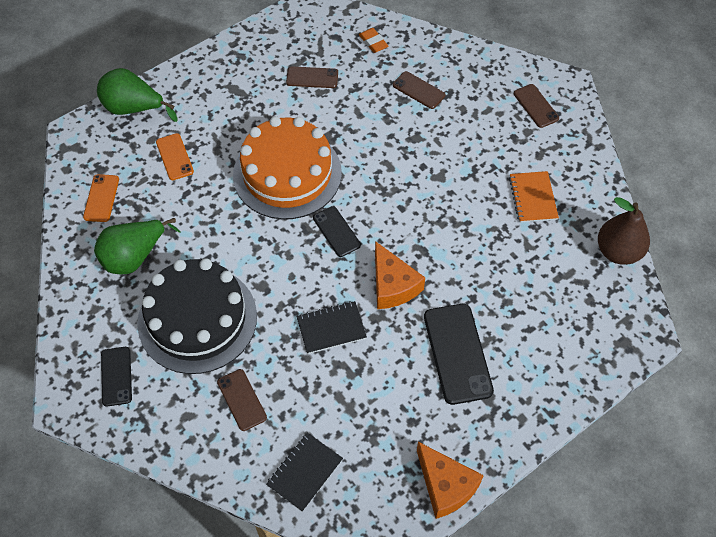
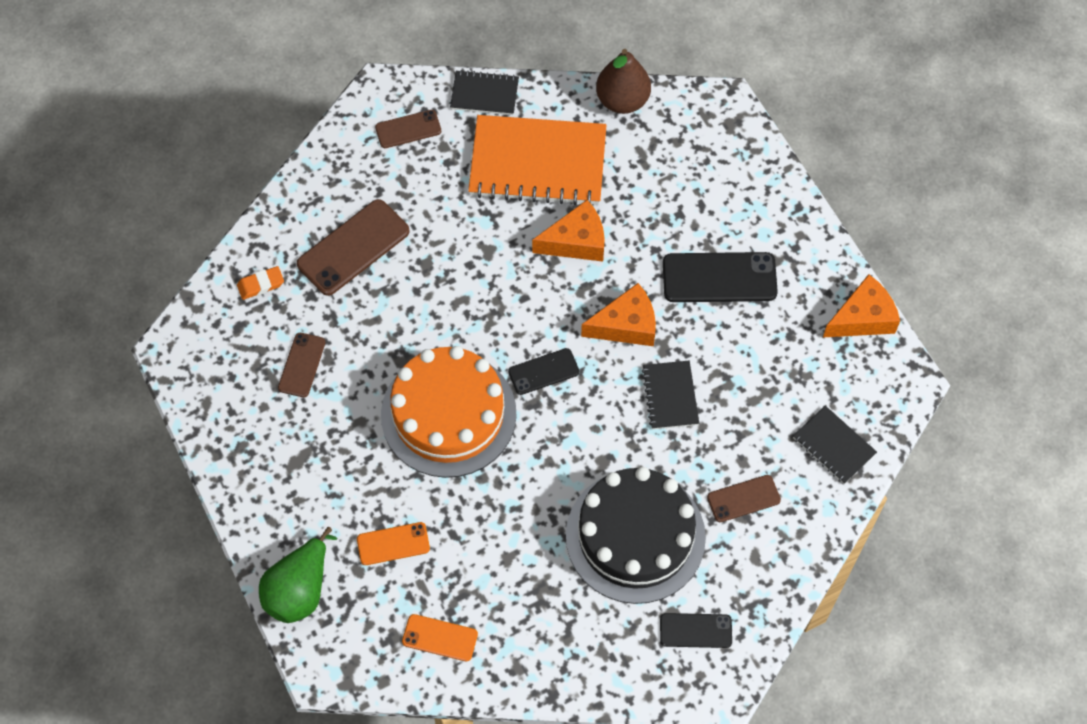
camera: 80 degrees left, 5 degrees up
(134, 257) = (536, 602): green pear -> none
(418, 90) = (353, 247): brown phone -> brown phone, size x1.72
(464, 237) = (576, 241): none -> orange cheese
(533, 198) = (538, 163): orange notebook -> orange notebook, size x2.00
(587, 151) = (484, 94): none -> black notebook

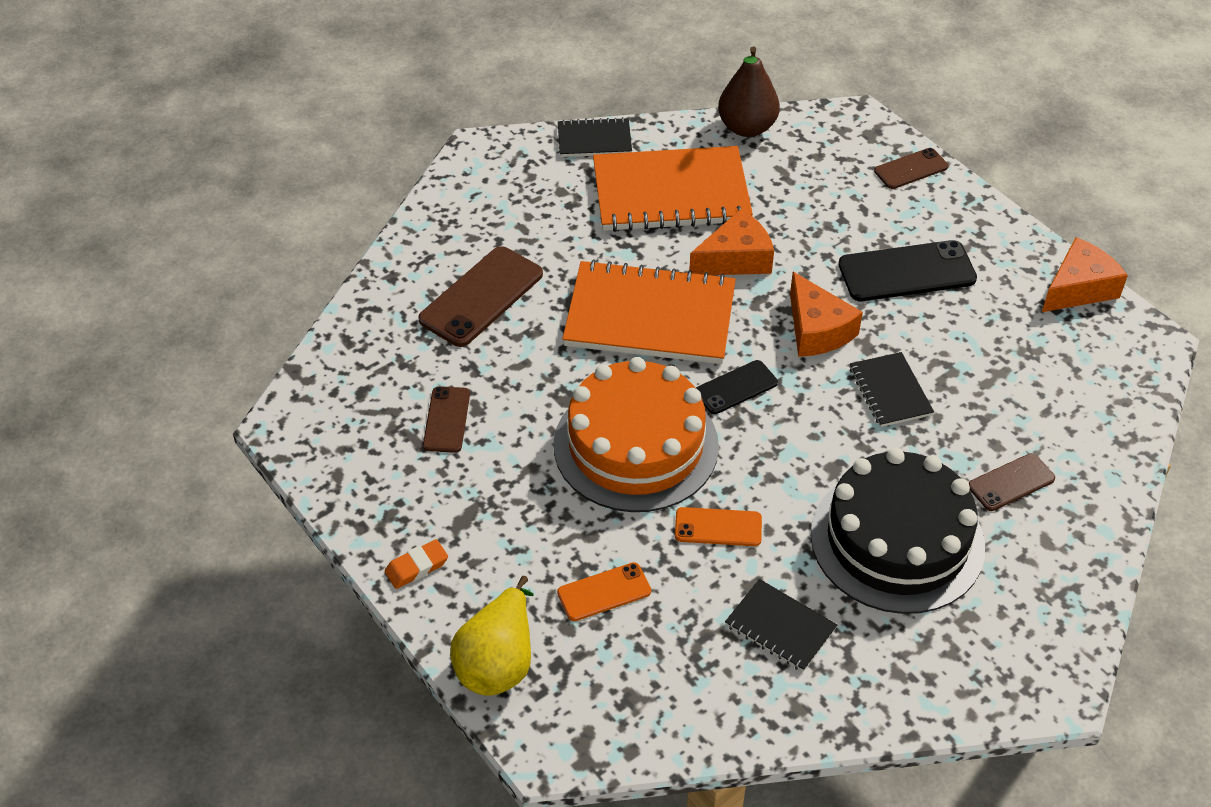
camera: 10 degrees left, 15 degrees down
(261, 285) = (380, 346): orange eraser -> orange eraser (416, 567)
(299, 590) = (498, 661): green pear -> yellow pear
(408, 129) = (517, 181): brown phone -> brown phone (911, 169)
(440, 638) = (690, 688): orange phone -> orange phone (718, 527)
(489, 290) = (650, 317): none -> orange notebook
(626, 325) = (817, 330): orange cheese -> orange cheese turned 90 degrees clockwise
(695, 631) = (1004, 631): black phone -> none
(833, 446) = (1094, 415): black notebook -> black notebook (780, 627)

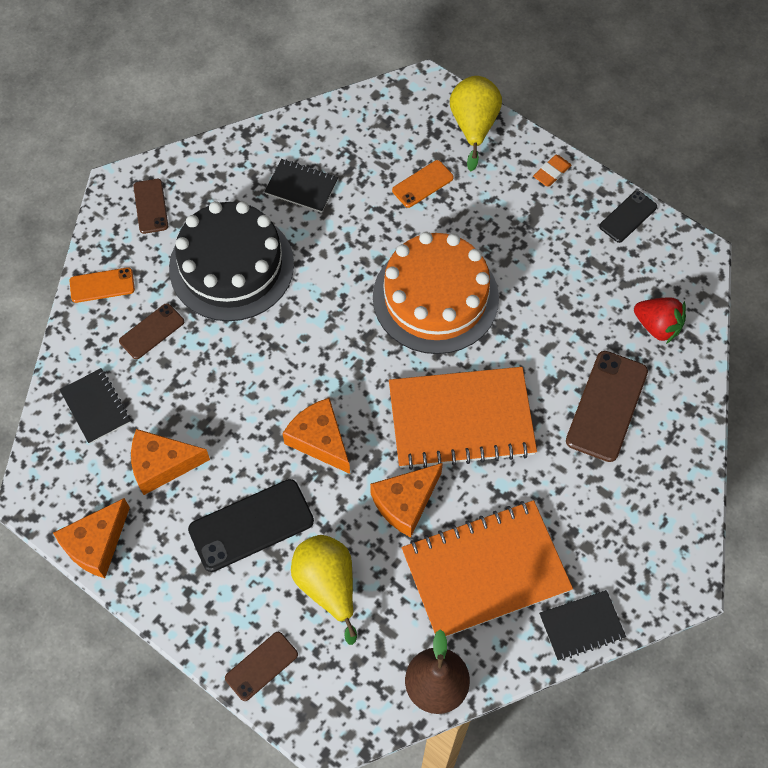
camera: 165 degrees right, 15 degrees up
(381, 359) = (657, 326): none -> red strawberry
(447, 420) = (582, 286): brown phone -> brown phone (150, 206)
(718, 527) = (359, 247): orange phone -> orange phone (102, 285)
(736, 387) = (373, 366): black phone -> black phone (628, 217)
(834, 212) = (328, 585): none -> yellow pear
(890, 391) = (251, 392): black notebook -> black notebook (96, 407)
(1003, 342) = (162, 465): none -> orange cheese

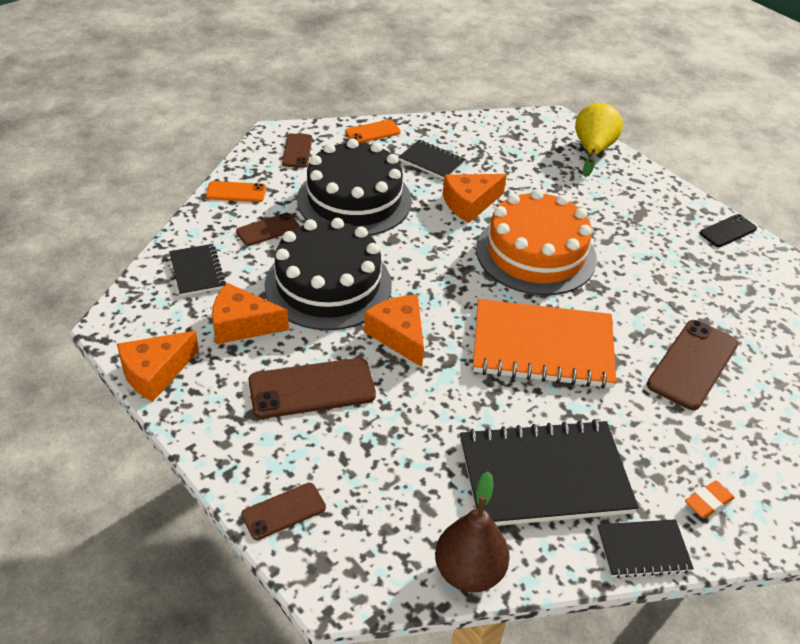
camera: 10 degrees right, 20 degrees down
(234, 392) = (328, 285): none -> black cake
(251, 525) = (312, 388): black phone -> brown phone
(328, 585) = (374, 454): yellow pear -> none
(405, 502) = (472, 401): orange cheese -> orange cheese (470, 204)
(422, 184) = (540, 178): orange phone -> orange phone (372, 132)
(485, 571) = (544, 476): orange notebook -> black notebook
(551, 173) = (659, 190): orange eraser -> orange eraser (708, 502)
(657, 326) = (750, 313): red strawberry -> none

